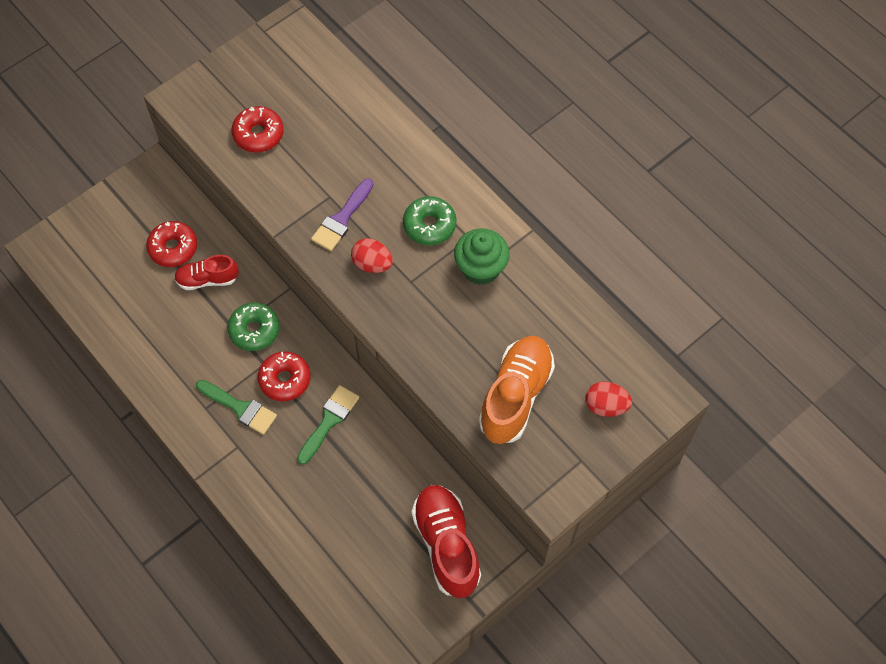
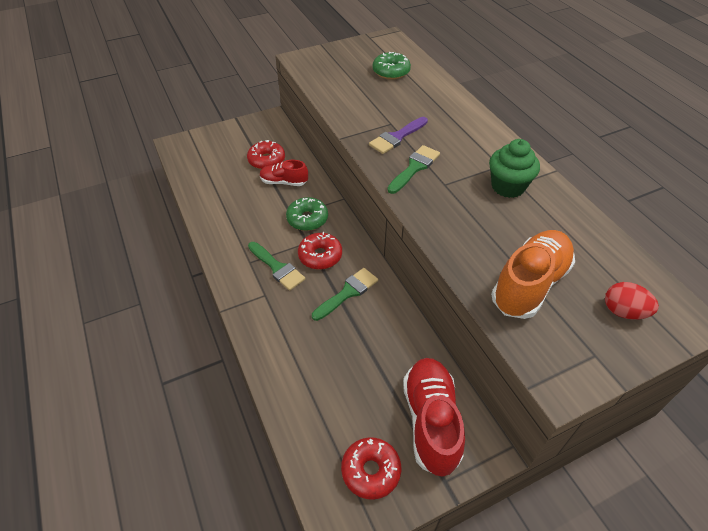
camera: 15 degrees right, 15 degrees down
(258, 134) = (348, 83): red donut -> red donut (371, 471)
(372, 264) = (414, 167): red egg -> green brush
(429, 225) = (468, 152): green donut -> green donut (391, 72)

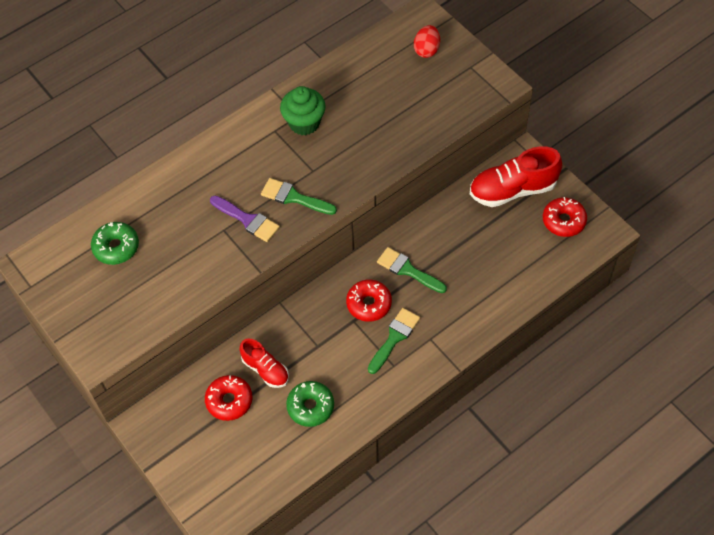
camera: 100 degrees left, 10 degrees up
(284, 182) = (265, 369): red shoe -> red shoe turned 45 degrees counterclockwise
(307, 219) = (320, 329): green donut -> green donut (310, 407)
(529, 284) = (418, 104): orange shoe -> none

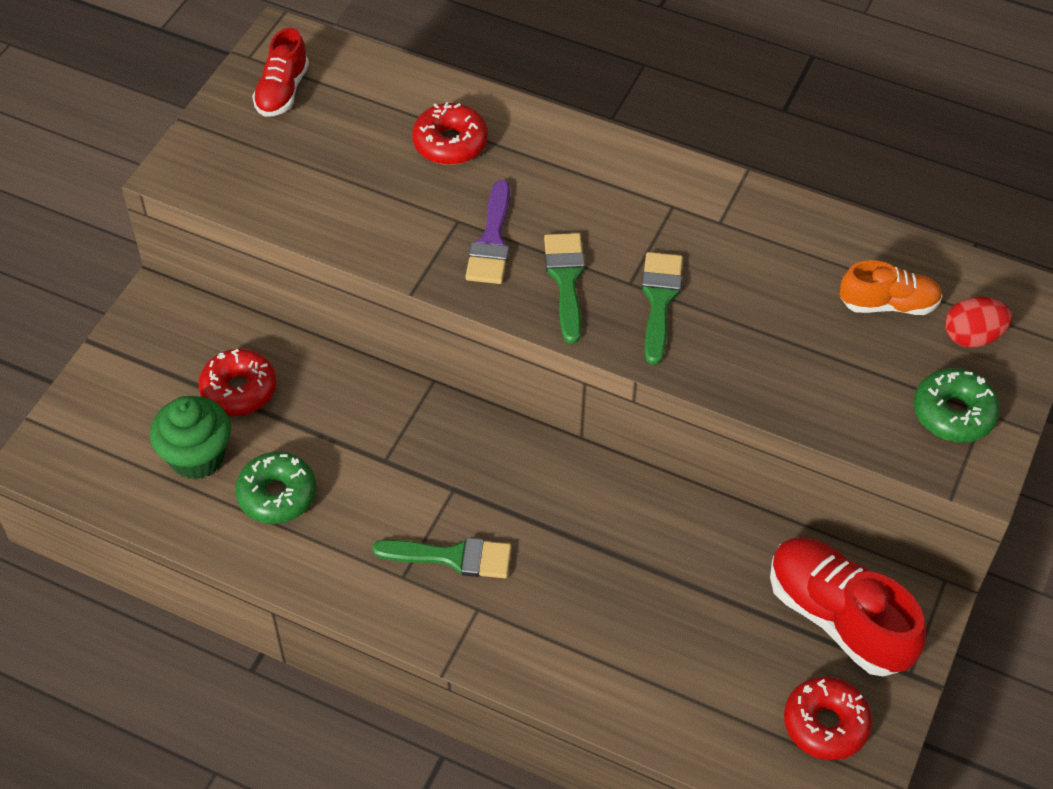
camera: 60 degrees right, 5 degrees down
(116, 247) = (359, 115): green donut -> green donut (953, 413)
(265, 369) = (311, 411): red shoe -> red shoe (282, 91)
(304, 123) = (711, 236): green cupcake -> green cupcake (197, 456)
(369, 304) = (494, 497): red donut -> red donut (450, 143)
(389, 72) = (888, 304): none -> orange shoe
(408, 270) = (587, 525): green brush -> green brush (659, 300)

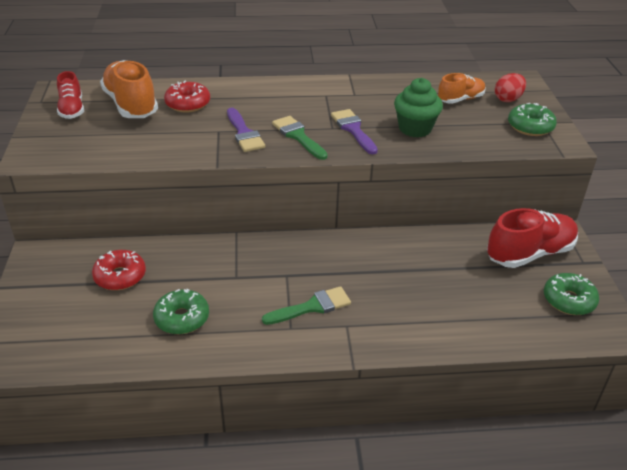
camera: 30 degrees left, 15 degrees down
(197, 456) = (115, 319): green cupcake -> green cupcake (415, 129)
(368, 113) = (131, 105): none -> orange shoe
(659, 300) = (353, 129): green brush -> purple brush
(825, 724) = (568, 300): red donut -> green donut
(838, 618) = (529, 253): red shoe -> red shoe turned 135 degrees clockwise

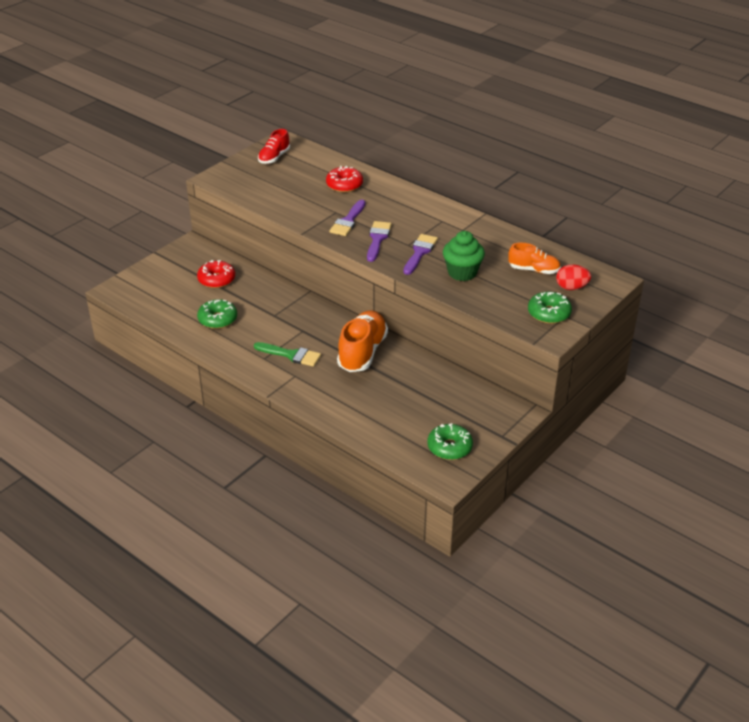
camera: 45 degrees right, 0 degrees up
(131, 105) = (310, 170): orange shoe -> orange shoe (362, 352)
(298, 136) = (377, 239): green brush -> purple brush
(529, 253) = (474, 409): red shoe -> none

